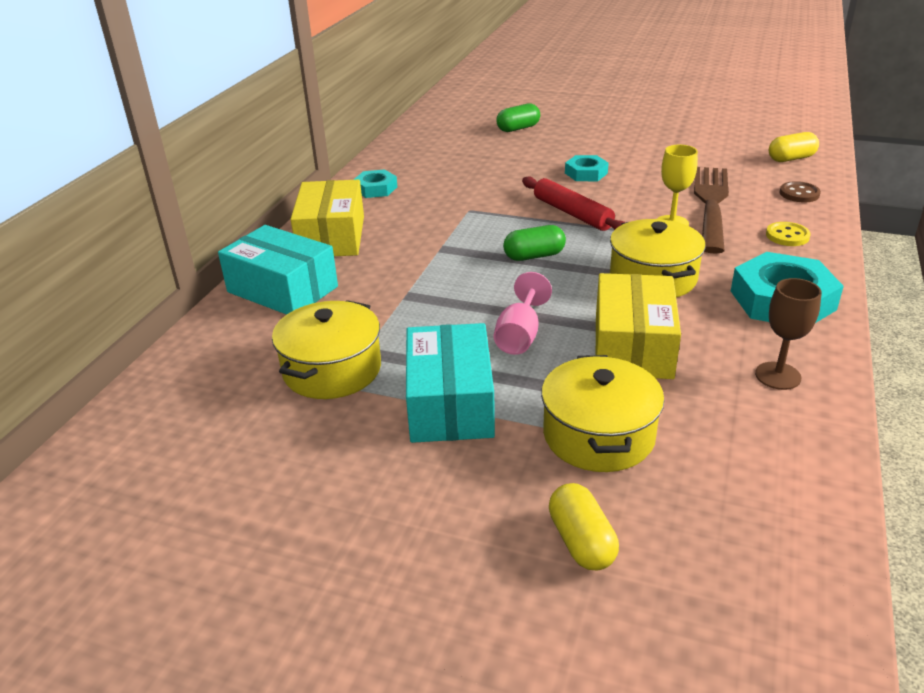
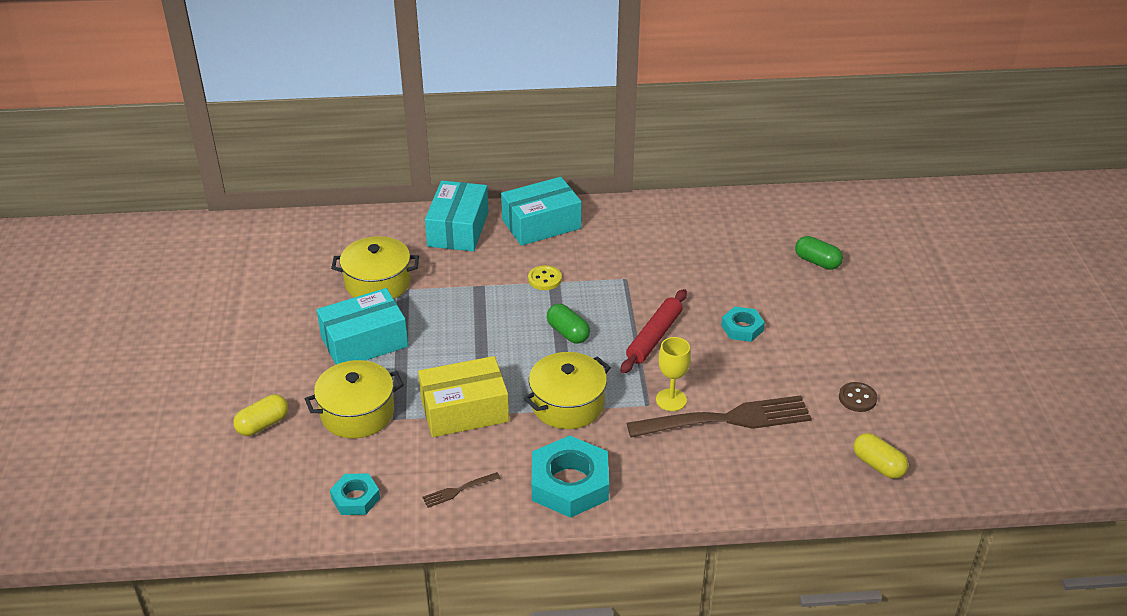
camera: 65 degrees right, 5 degrees up
(332, 236) = (541, 224): yellow box -> turquoise box
(375, 188) = (632, 218): turquoise nut -> turquoise nut (355, 498)
(520, 336) = (452, 353): pink goblet -> none
(778, 376) = (459, 490): brown goblet -> brown fork
(787, 236) = (690, 477): yellow button -> yellow button (544, 279)
(799, 194) = (789, 478): brown button -> brown button (857, 398)

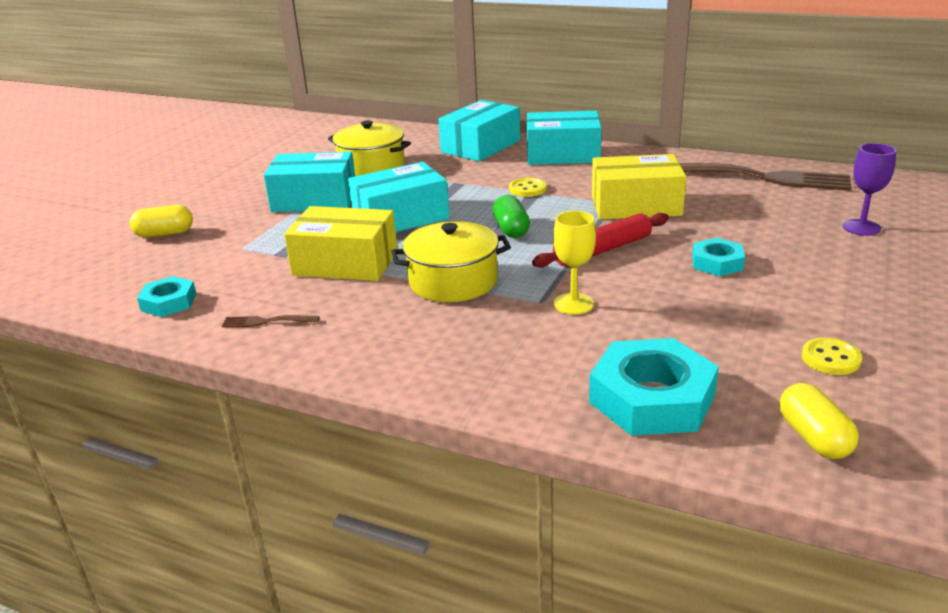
camera: 30 degrees right, 10 degrees down
(357, 413) = (249, 243): yellow pot -> none
(464, 344) = (400, 217): none -> turquoise box
(570, 483) = (384, 346): turquoise nut -> turquoise nut (652, 398)
(645, 278) = (635, 205): none -> yellow box
(725, 420) = (625, 336): brown fork -> brown fork (760, 178)
(817, 262) = (861, 227): green capsule -> purple goblet
(857, 398) = (830, 358): brown button -> yellow button

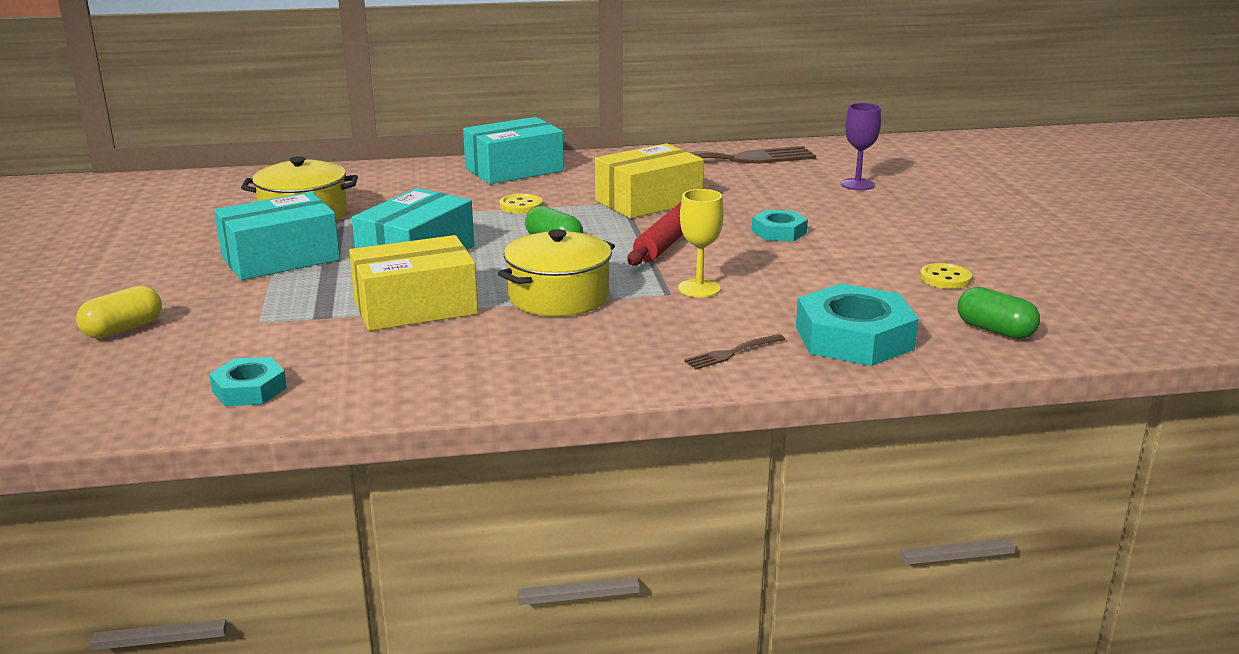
camera: 35 degrees left, 5 degrees down
(267, 321) = (405, 375): brown fork -> brown fork (732, 352)
(480, 146) = (410, 175): turquoise box -> none
(813, 437) = (995, 330): yellow capsule -> green capsule

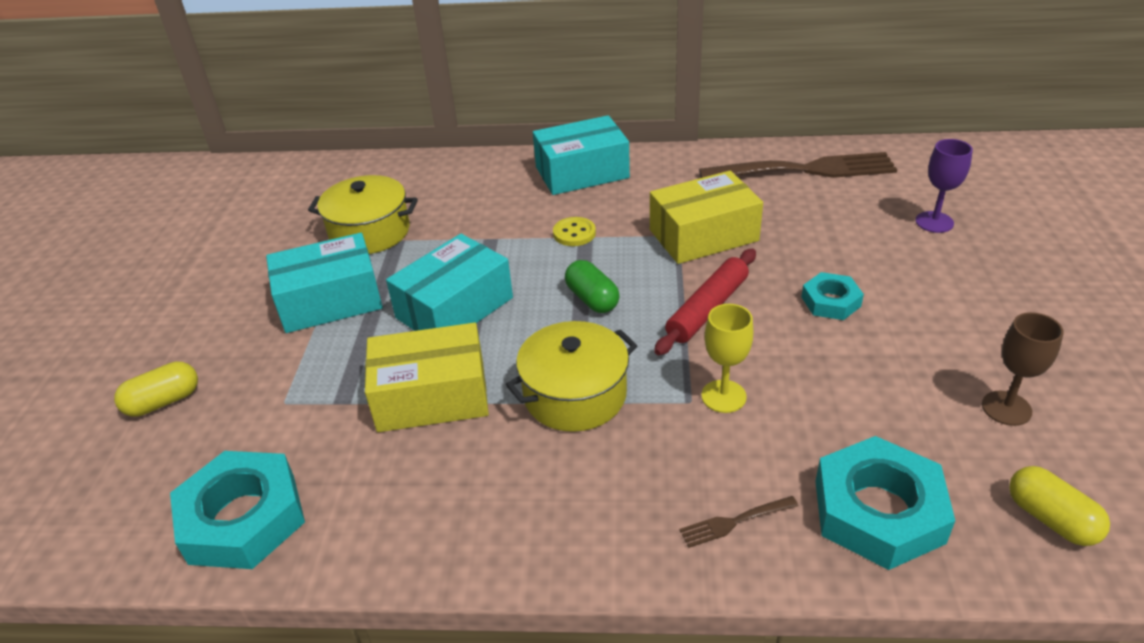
camera: 15 degrees right, 15 degrees up
(249, 389) = (243, 518): turquoise nut -> turquoise nut, size x1.81
(945, 278) = (1006, 408): yellow button -> brown goblet
(995, 330) = (1051, 519): green capsule -> yellow capsule

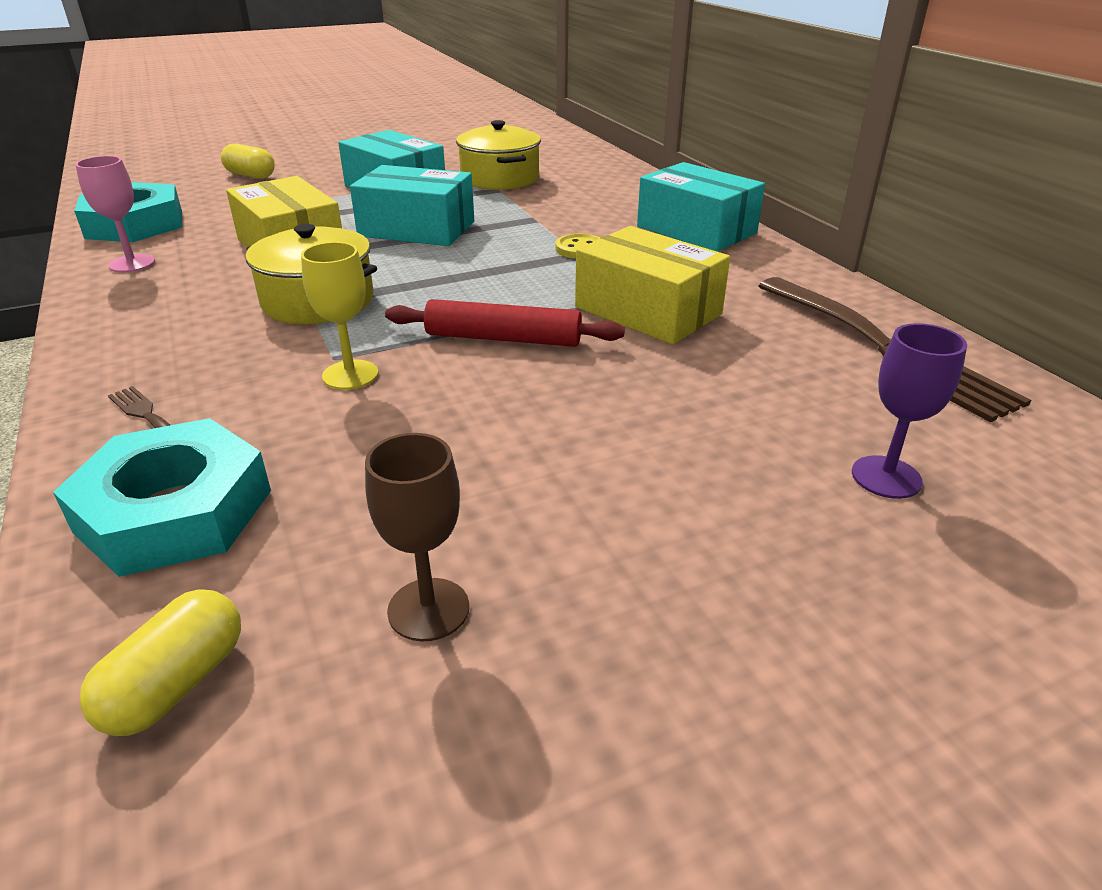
camera: 60 degrees right, 5 degrees down
(375, 524) = (132, 263): none -> pink goblet
(592, 299) = (474, 279): green capsule -> none
(831, 301) = (584, 415): turquoise nut -> none

